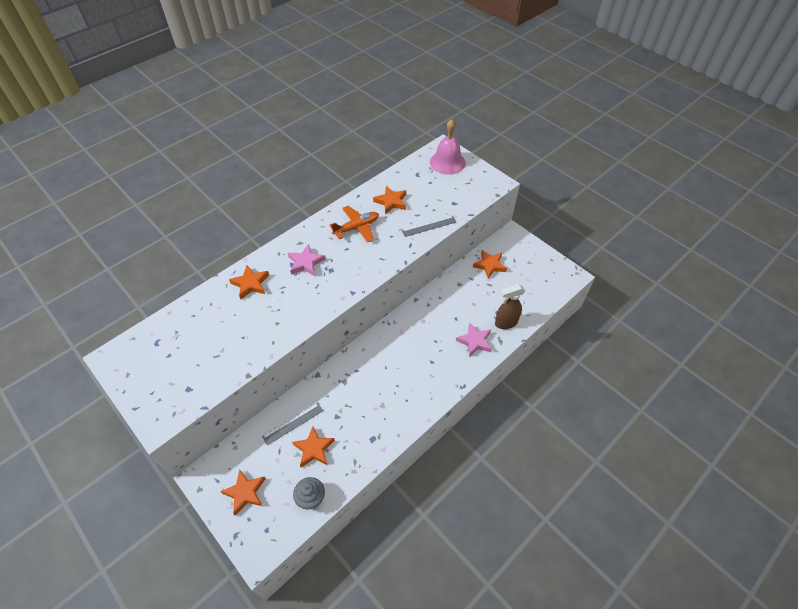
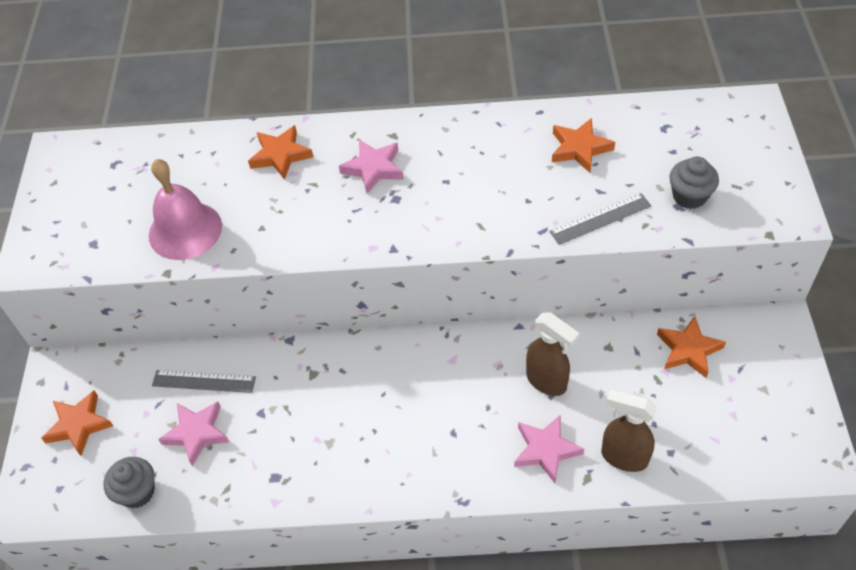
camera: 45 degrees right, 0 degrees up
(314, 449) = (196, 433): orange star -> pink star
(356, 227) = (490, 159): orange plane -> none
(429, 226) = (600, 219): grey ruler -> grey ruler turned 45 degrees counterclockwise
(447, 162) = (736, 134): pink bell -> pink bell (185, 230)
(449, 314) = (547, 381): none -> brown spray bottle
(454, 197) = (689, 196): none -> grey cupcake

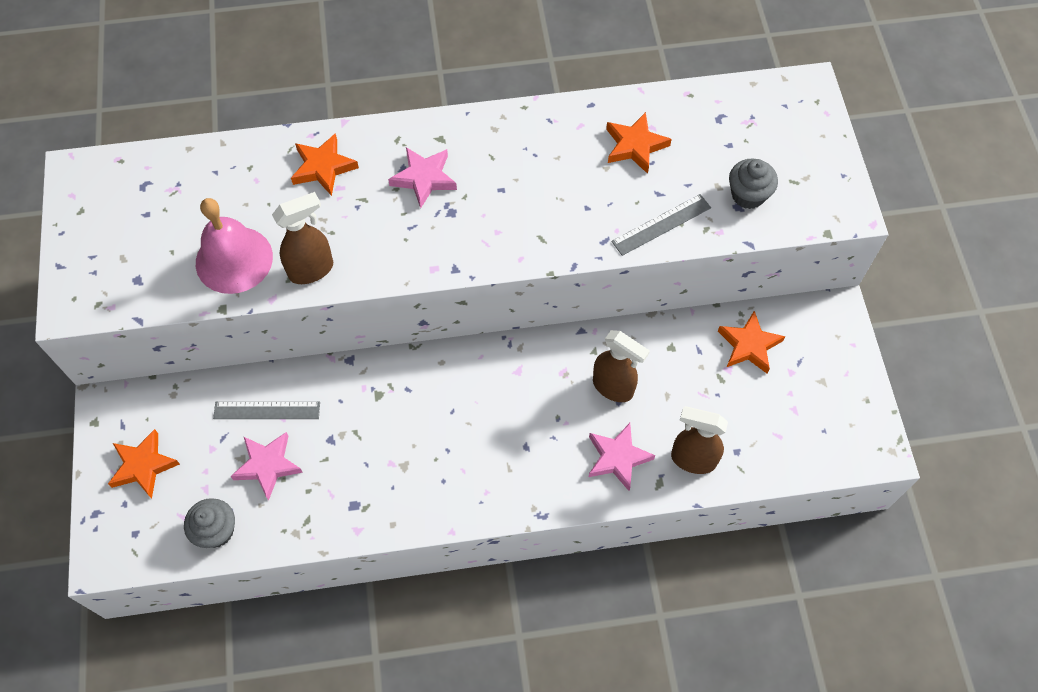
camera: 10 degrees left, 10 degrees up
(256, 243) = (312, 270): none -> brown spray bottle

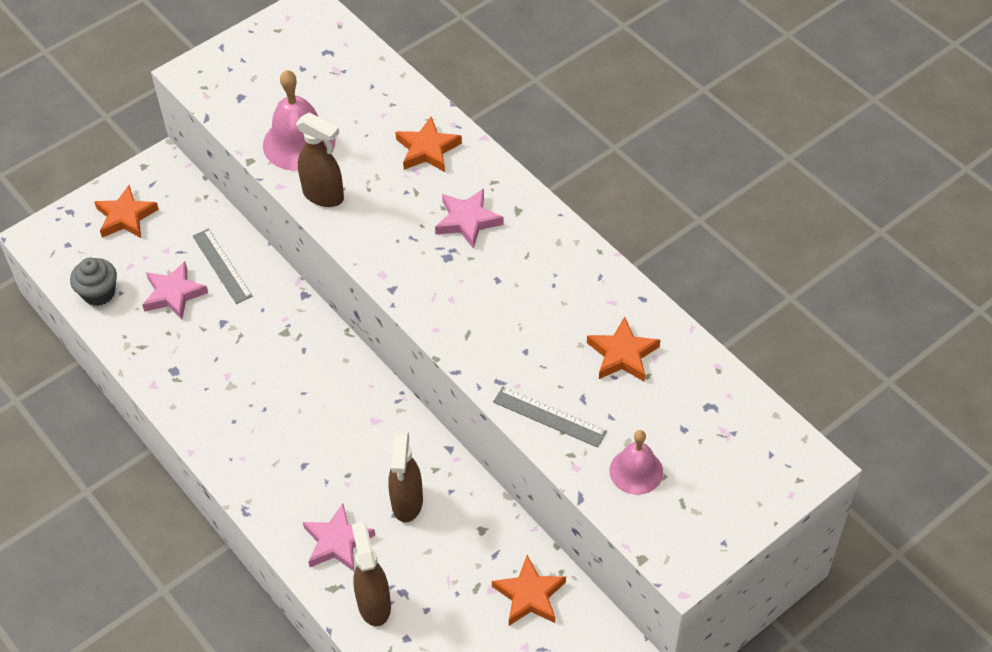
camera: 60 degrees right, 10 degrees down
(748, 195) = (636, 471): grey cupcake -> pink bell

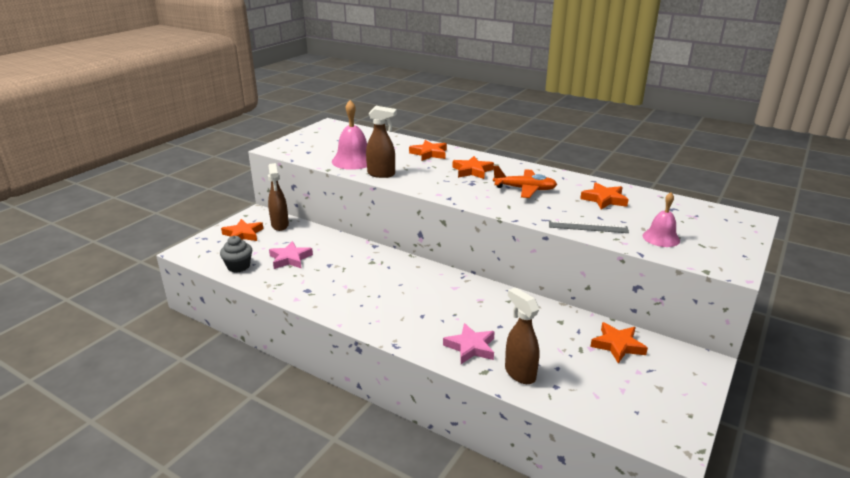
camera: 20 degrees left, 25 degrees down
(222, 266) = (315, 243): grey ruler -> none
(407, 503) = (503, 319): brown spray bottle -> brown spray bottle (280, 225)
(467, 221) = (472, 171): pink star -> orange star
(518, 295) = (525, 189): none -> orange plane

